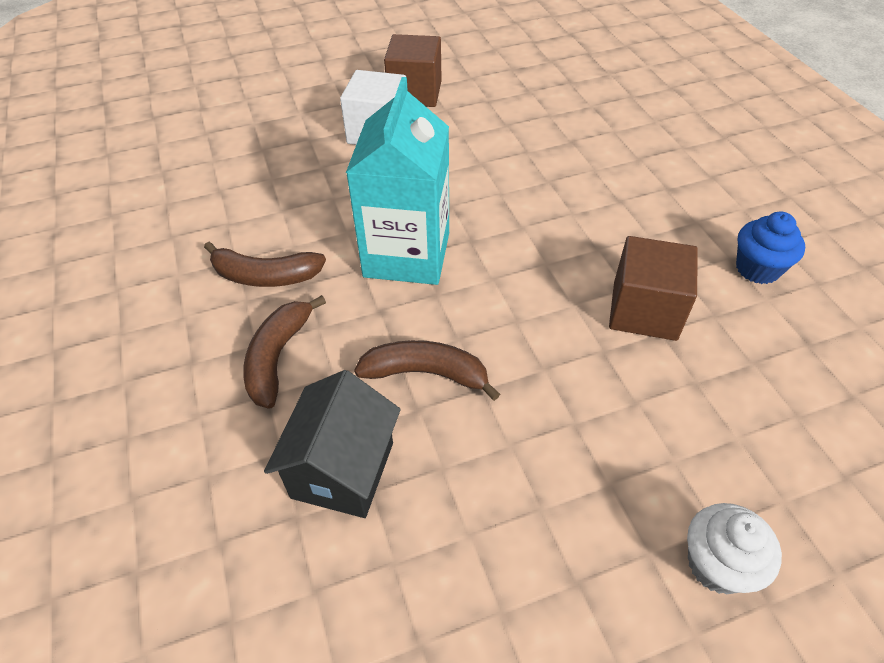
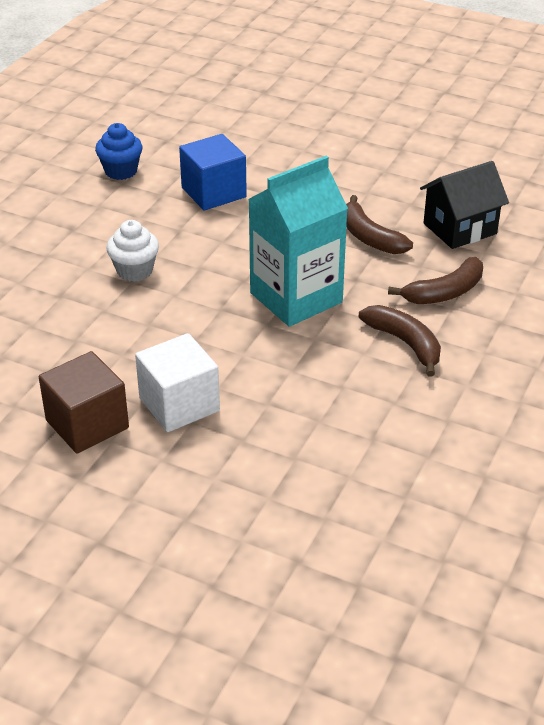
camera: 135 degrees left, 10 degrees down
(644, 310) = (213, 192): brown cube -> blue cube
(717, 564) = (339, 124): white cupcake -> white cupcake (134, 271)

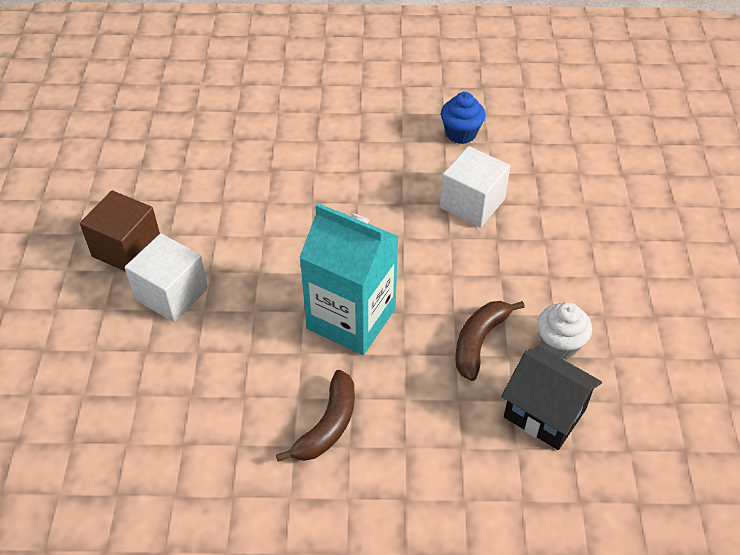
camera: 65 degrees right, 10 degrees up
(134, 271) = (327, 199): white cupcake -> white cupcake (559, 344)
(213, 192) = (472, 203): blue cube -> white cube
(444, 292) = (425, 433): brown banana -> none

